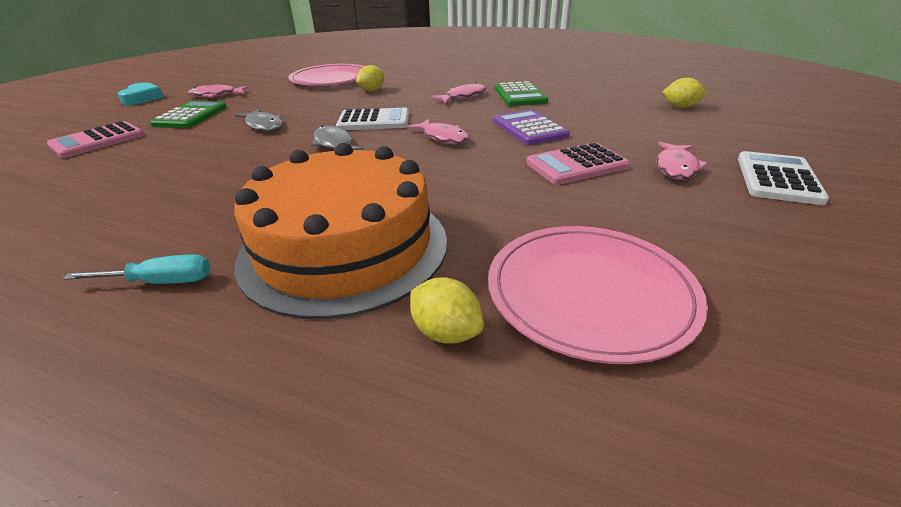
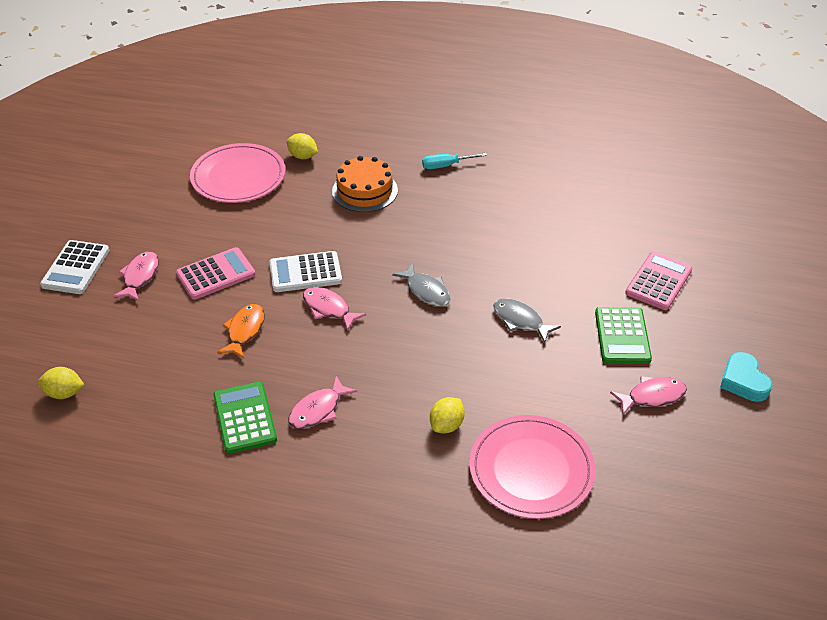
camera: 170 degrees right, 10 degrees up
(344, 247) = (365, 191): orange cake -> orange cake, size x0.58
(374, 121) = (408, 337): white calculator -> white calculator (305, 272)
(529, 129) = (244, 330): purple calculator -> orange fish

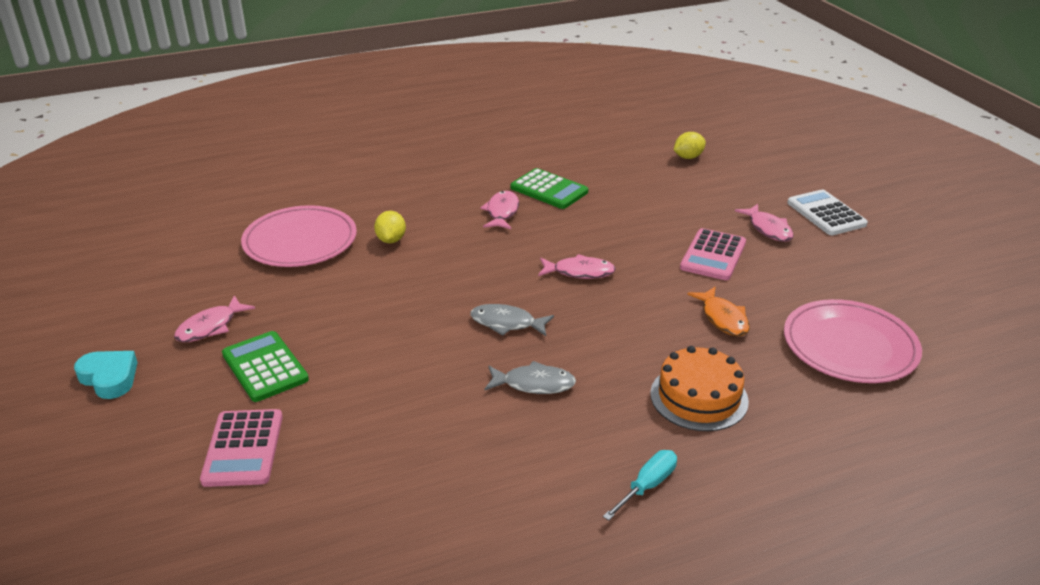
camera: 145 degrees right, 10 degrees down
(244, 330) = (625, 231): orange fish -> orange fish (723, 318)
(303, 156) = (829, 405): yellow lemon -> none
(305, 272) = (640, 289): white calculator -> none
(520, 320) = (386, 337): grey fish -> grey fish (534, 384)

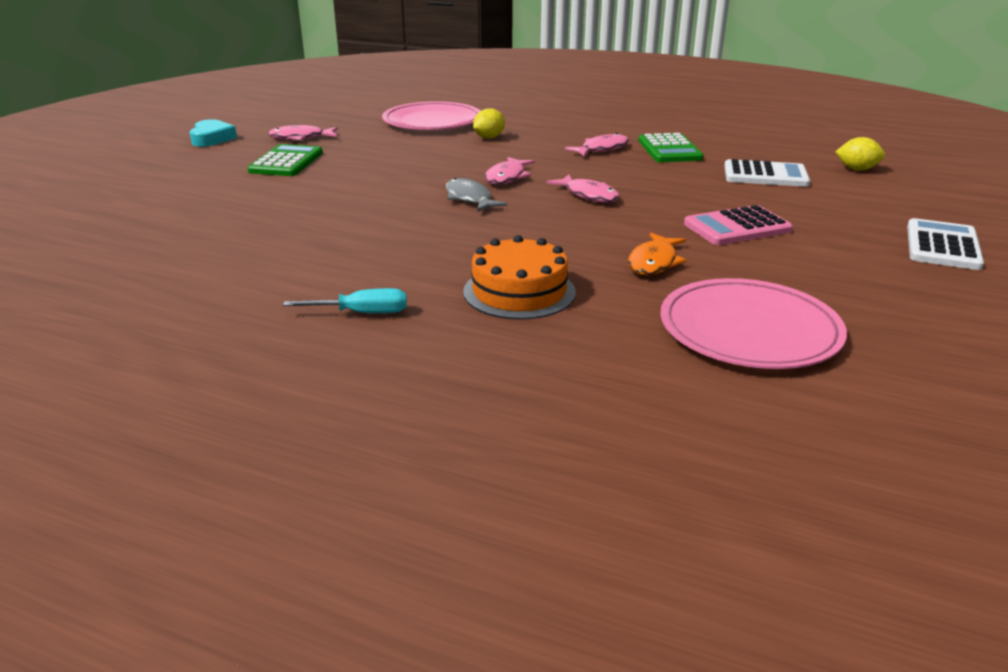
camera: 45 degrees right, 5 degrees down
(243, 448) = (199, 187): pink calculator -> none
(534, 384) = (415, 232): grey fish -> none
(649, 190) = (765, 175): none -> white calculator
(768, 229) = (841, 232): pink fish -> pink fish (507, 177)

